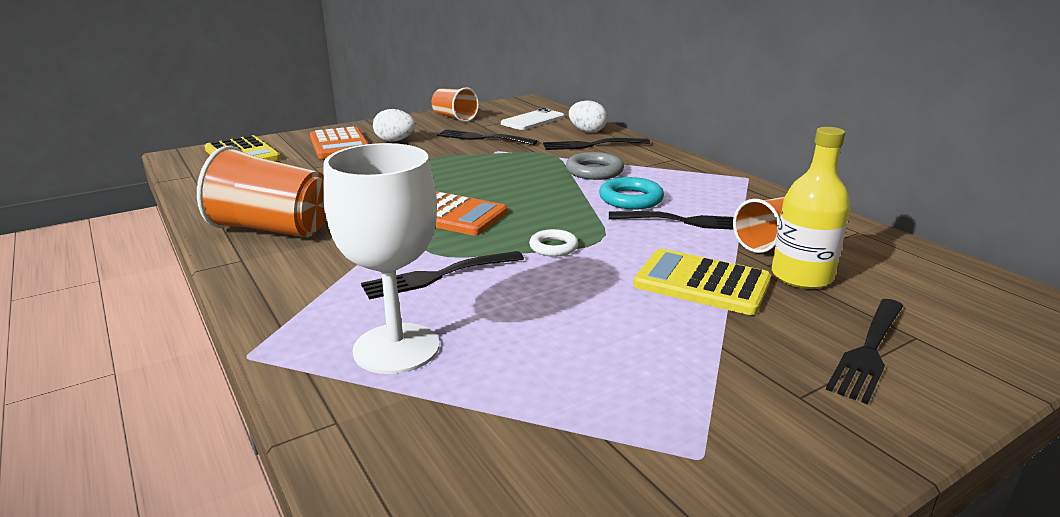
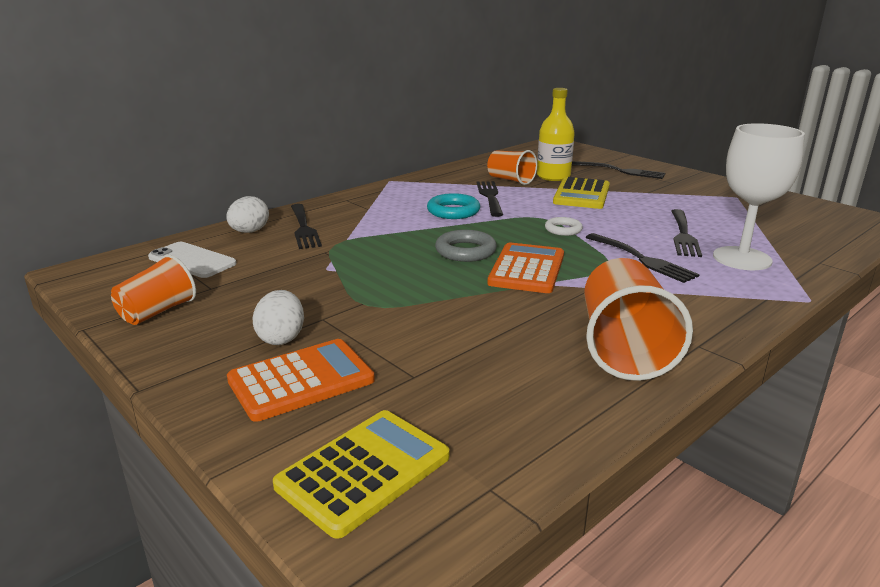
camera: 100 degrees left, 0 degrees up
(482, 138) = (273, 282): black fork -> black fork (683, 235)
(594, 171) = (388, 224): grey ring -> grey ring (465, 251)

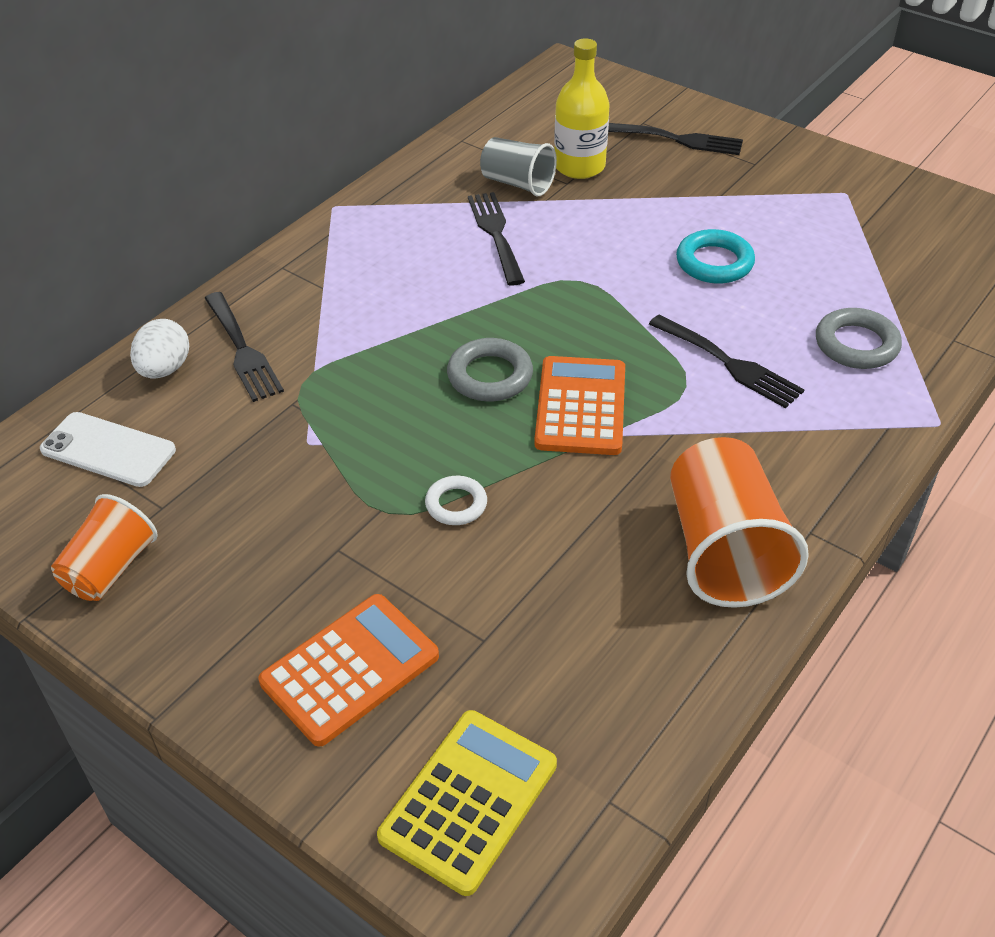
camera: 10 degrees left, 20 degrees up
(281, 338) = (297, 595): white egg -> none
(453, 211) = (450, 279): turquoise ring -> turquoise ring (714, 262)
(510, 180) = (517, 184): orange cup -> grey cup
(563, 229) = (615, 306): white ring -> white ring (456, 504)
(581, 194) = (628, 212): yellow calculator -> none
(683, 235) = (778, 299): black fork -> none
(742, 258) = (856, 344): white goblet -> grey ring

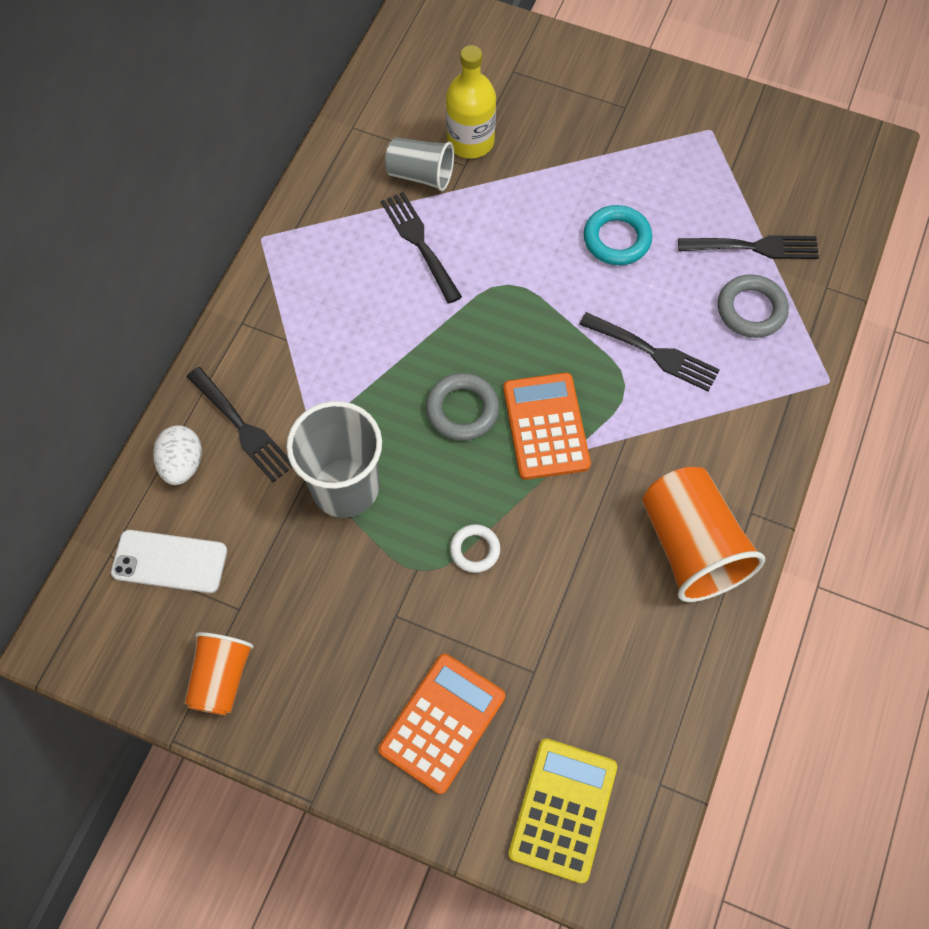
camera: 15 degrees left, 20 degrees up
(331, 420) = (345, 487): none -> grey cup
(678, 139) = (550, 88): black fork -> black fork (754, 247)

